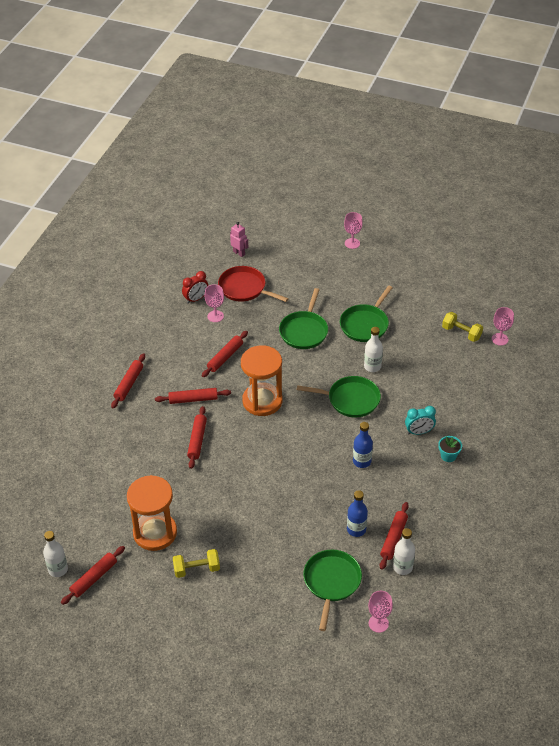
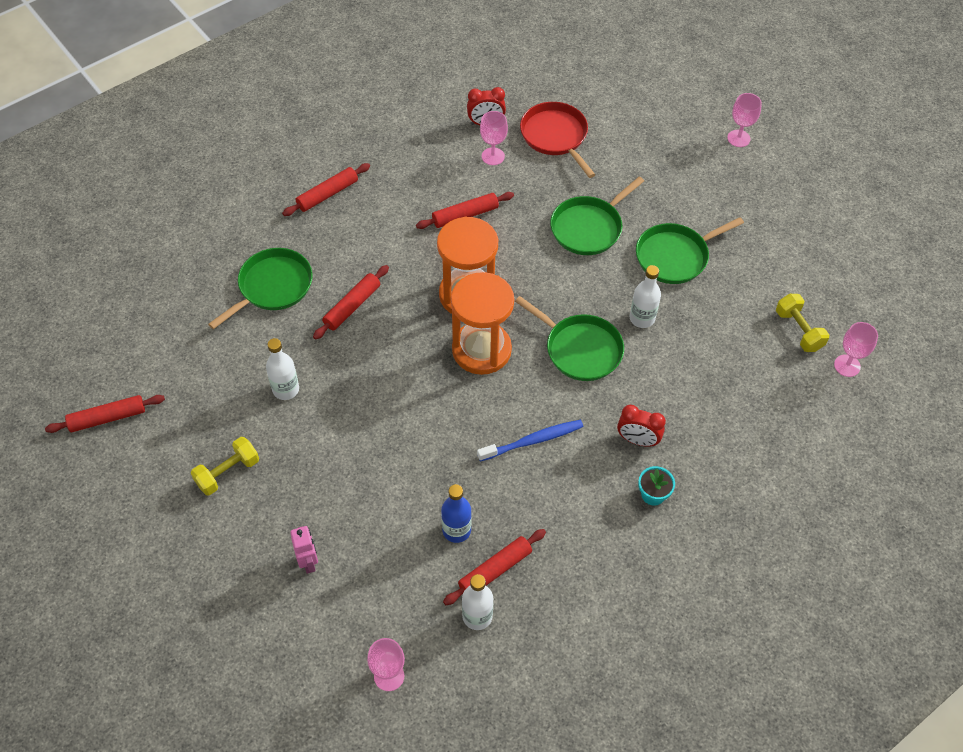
camera: 30 degrees right, 10 degrees up
(58, 569) = (78, 385): white bottle -> white bottle (286, 389)
(155, 533) = (216, 399): orange hourglass -> orange hourglass (481, 350)
(193, 399) = (386, 251): red rolling pin -> none
(196, 569) = (228, 472): yellow dumbbell -> yellow dumbbell turned 60 degrees counterclockwise
(239, 253) = (583, 87): pink robot -> pink robot (309, 562)
(331, 582) = (373, 584): green pan -> green pan (272, 287)
(362, 461) = (532, 441): blue bottle -> blue toothbrush
(419, 432) = (637, 440): turquoise clock -> red clock

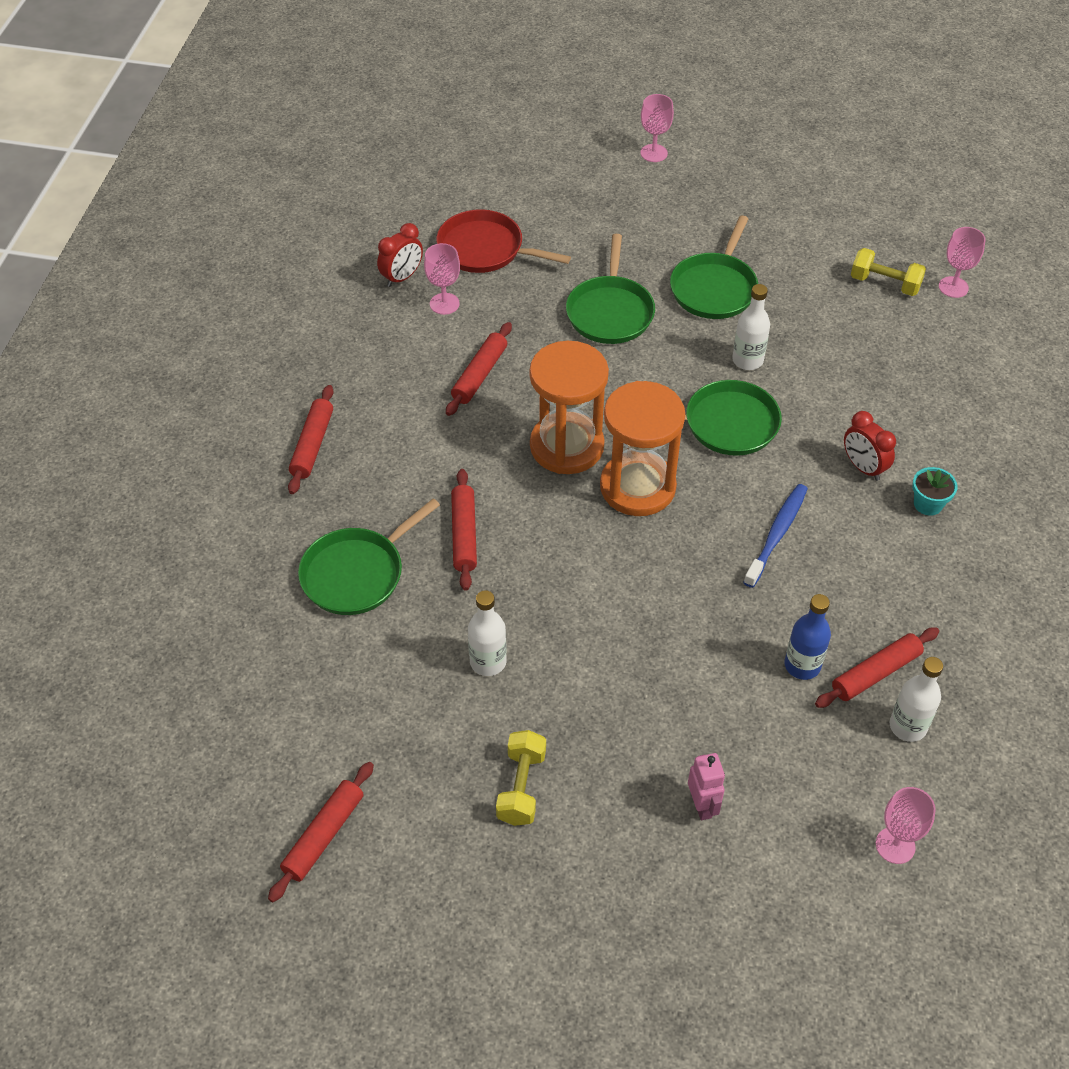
camera: 40 degrees left, 5 degrees down
(272, 287) = (357, 573): green pan -> green pan turned 135 degrees counterclockwise
(309, 562) = (702, 806): pink robot -> pink robot turned 45 degrees clockwise
(495, 570) = (875, 673): red rolling pin -> red rolling pin turned 45 degrees clockwise
(637, 440) = (863, 467): red clock -> red clock turned 75 degrees clockwise

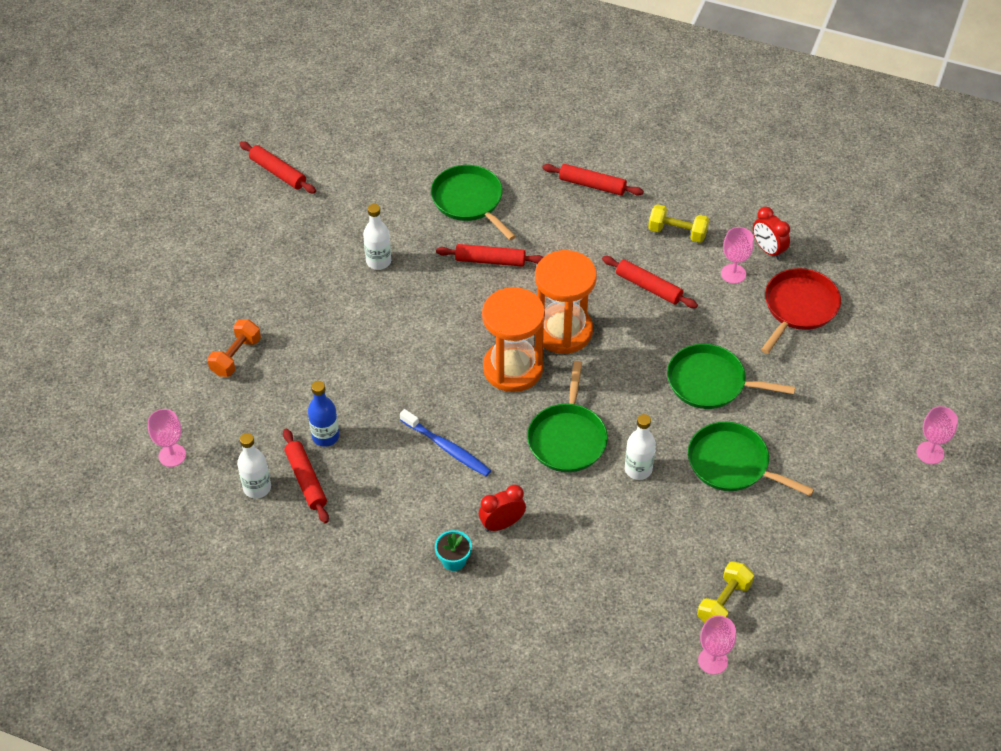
camera: 100 degrees right, 0 degrees up
(521, 787) = (280, 267): yellow dumbbell -> yellow dumbbell (677, 232)
(702, 806) = (236, 356): pink robot -> orange dumbbell

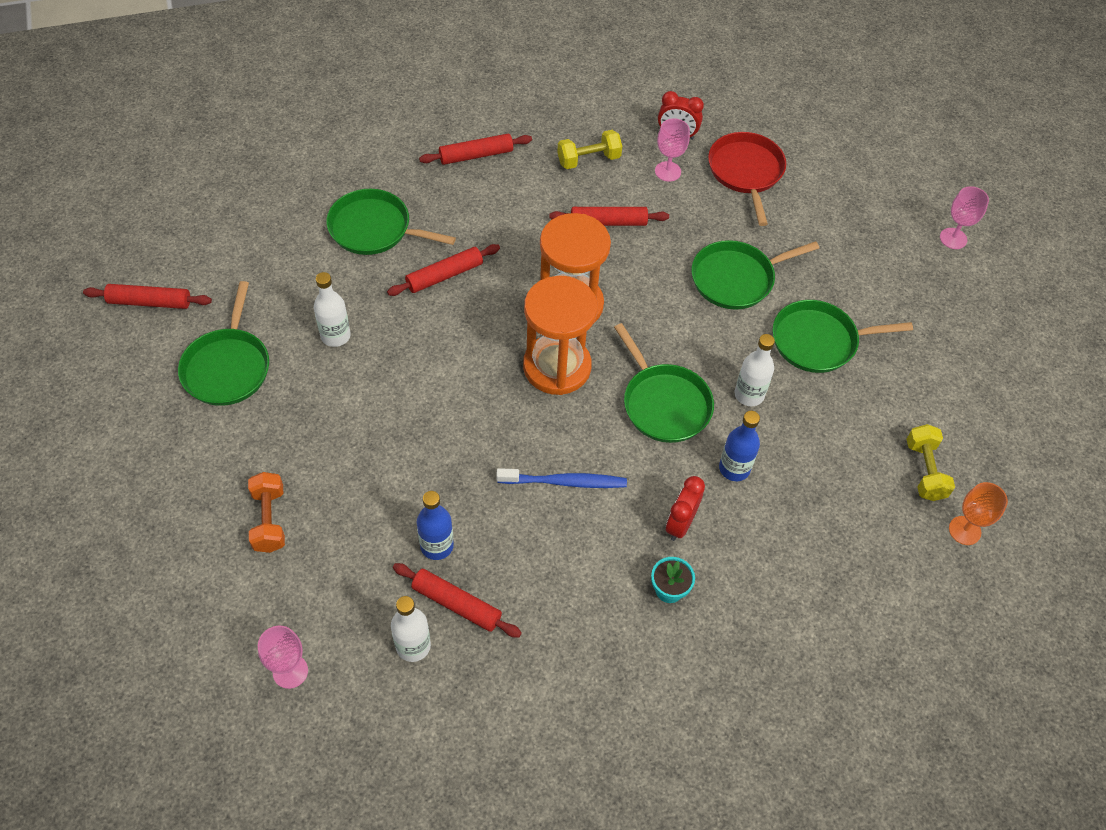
camera: 40 degrees left, 5 degrees up
(291, 243) = (227, 367): none -> green pan
(577, 512) = (734, 468): none -> blue bottle
(712, 661) = (964, 530): pink goblet -> orange goblet

